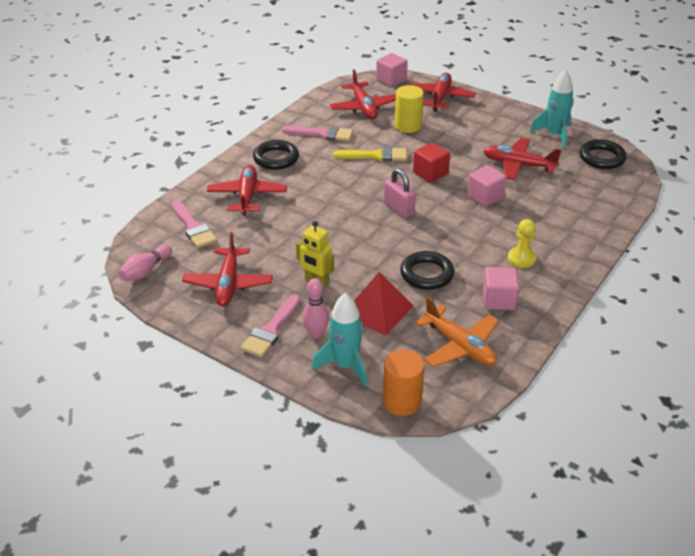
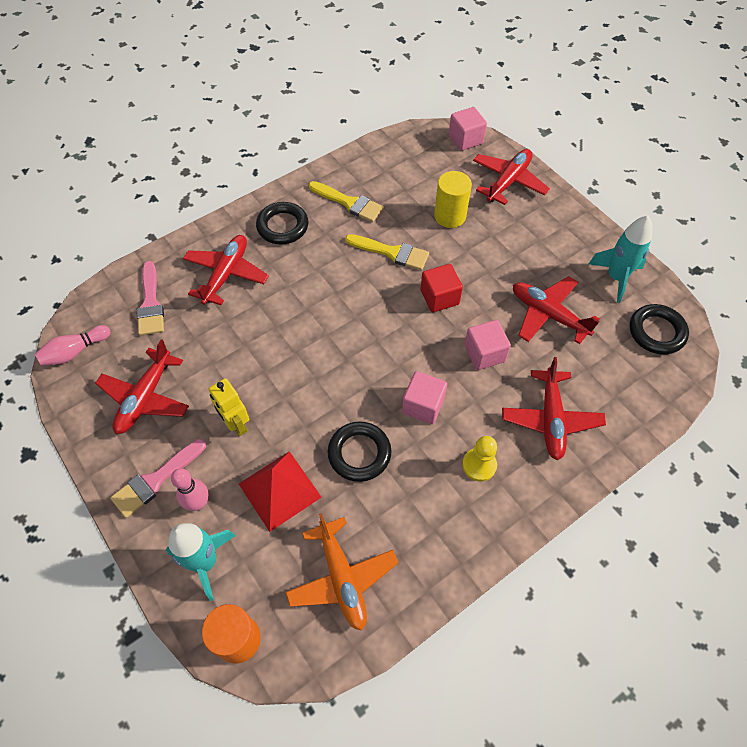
camera: 20 degrees right, 20 degrees up
(322, 134) = (349, 203): pink brush -> yellow brush
(363, 107) = (414, 174): red plane -> red plane (550, 419)
(399, 208) = (377, 342): pink padlock -> none
(498, 300) = (420, 521): pink cube -> pink cube (423, 405)

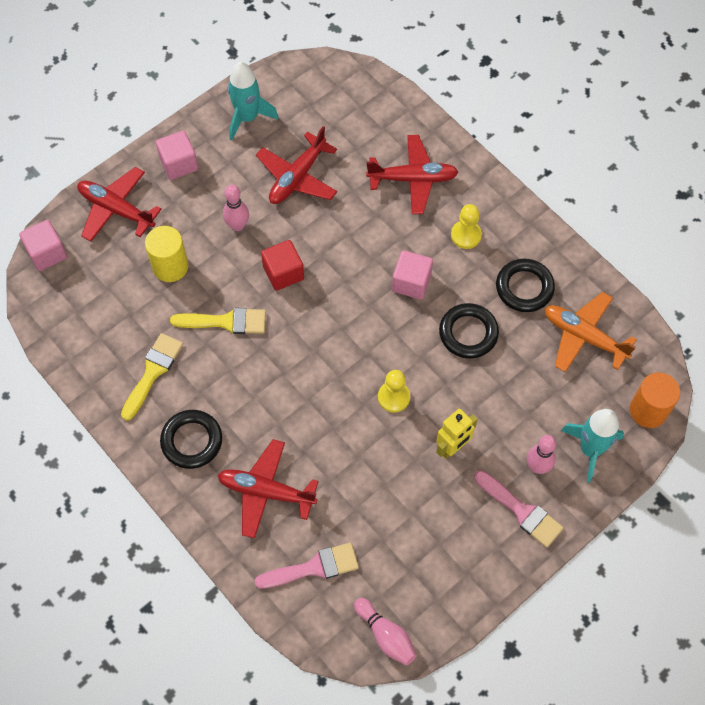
camera: 95 degrees left, 5 degrees up
(145, 397) = (434, 543): red plane -> none
(279, 490) = (514, 397): red pyramid -> none
(298, 378) = (393, 397): none -> yellow pawn
(342, 578) = (584, 336): orange plane -> orange plane turned 120 degrees counterclockwise
(392, 252) = (225, 322): yellow brush -> yellow brush turned 75 degrees clockwise
(484, 353) = (348, 232): pink cube -> pink cube (179, 164)
(492, 265) = (237, 225): none -> pink bowling pin
(656, 332) = (310, 91): black ring -> black ring (524, 288)

